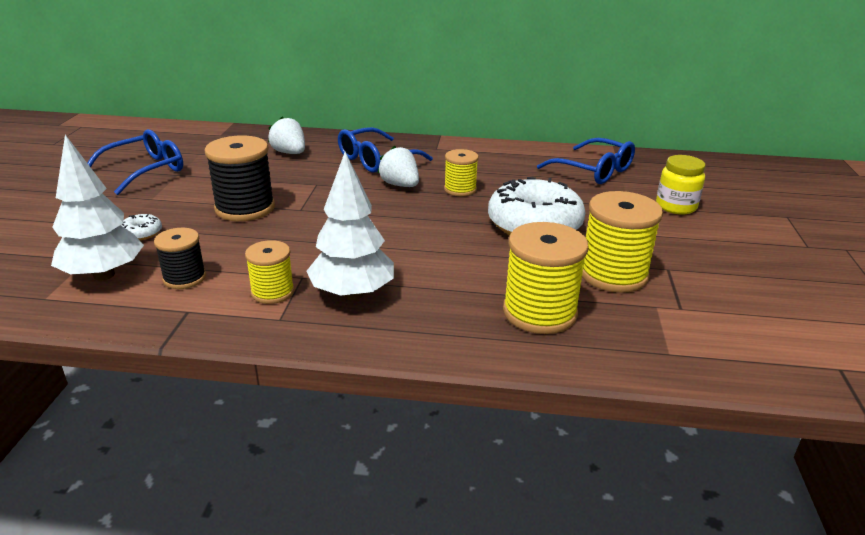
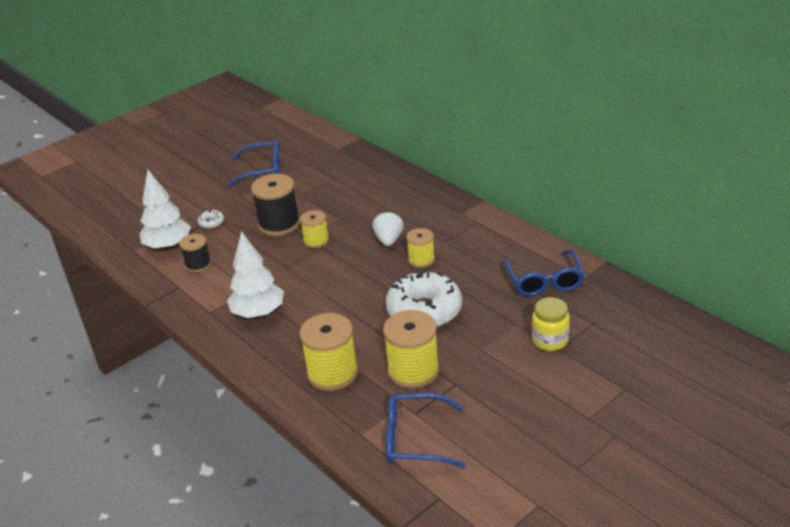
camera: 45 degrees right, 5 degrees up
(272, 292) = (225, 293): yellow spool -> yellow spool (316, 241)
(289, 153) = (359, 182): white strawberry -> none
(376, 160) = (404, 210): blue glasses -> blue glasses (415, 439)

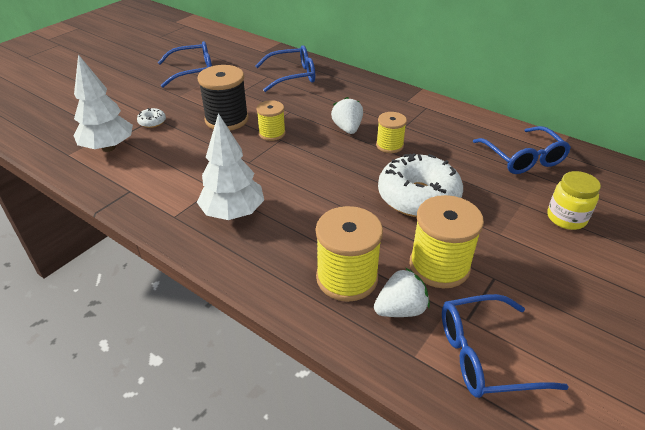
camera: 15 degrees left, 5 degrees up
(198, 265) = (147, 165): black spool -> none
(358, 179) = (292, 76): none -> blue glasses
(365, 400) = (400, 309): none -> white strawberry

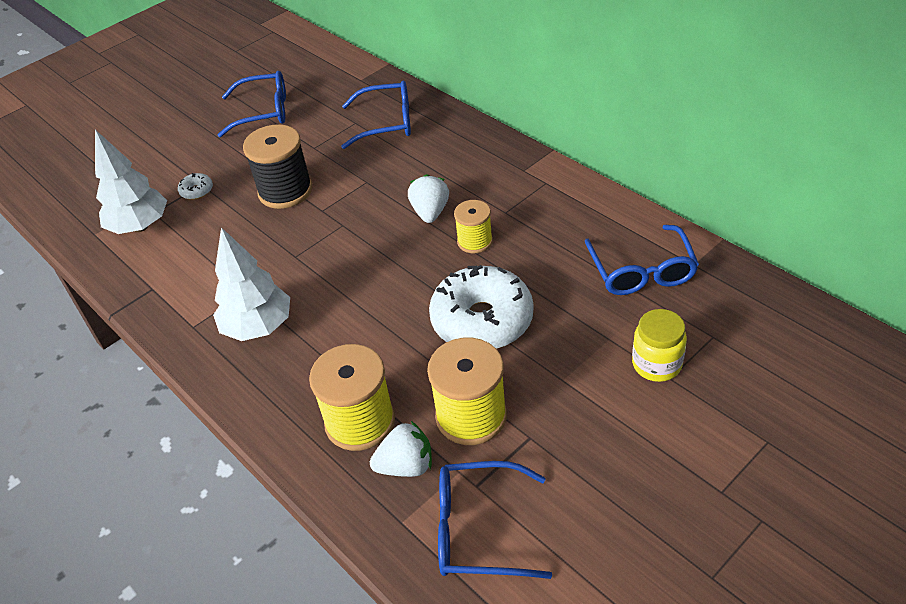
camera: 15 degrees right, 5 degrees up
(272, 133) = (334, 215): yellow spool -> none

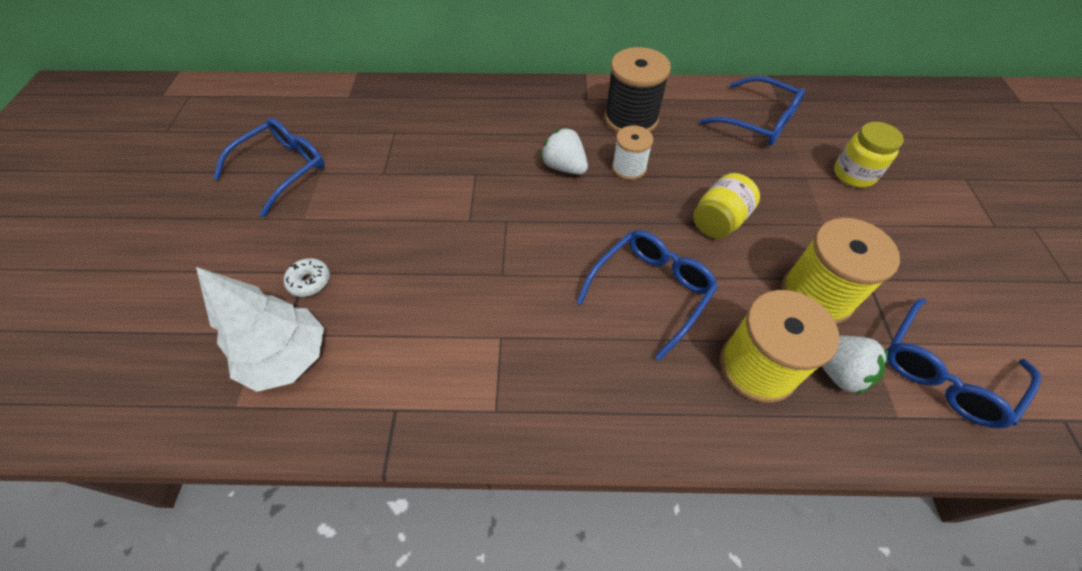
camera: 50 degrees left, 10 degrees up
(258, 327) = (560, 360): white tree -> none
(285, 191) = (409, 225): black spool -> black spool (631, 119)
(387, 123) = (425, 119): blue glasses -> blue glasses (651, 291)
(406, 466) = (837, 371): white strawberry -> white strawberry turned 105 degrees clockwise
(475, 241) = (629, 168): yellow spool -> white spool
(482, 320) = (719, 221): white donut -> yellow jar

